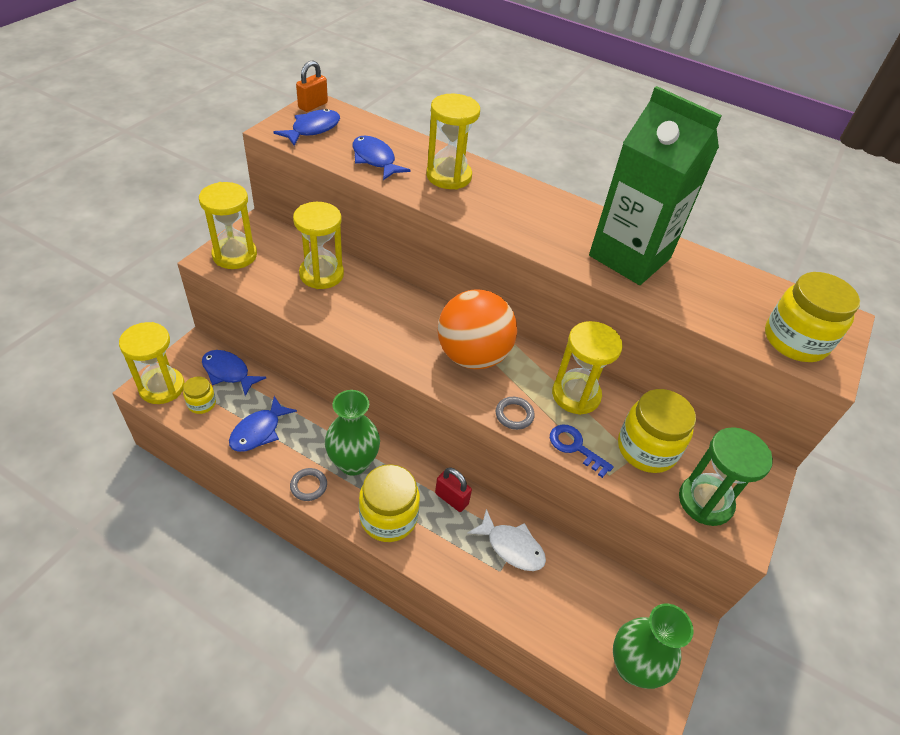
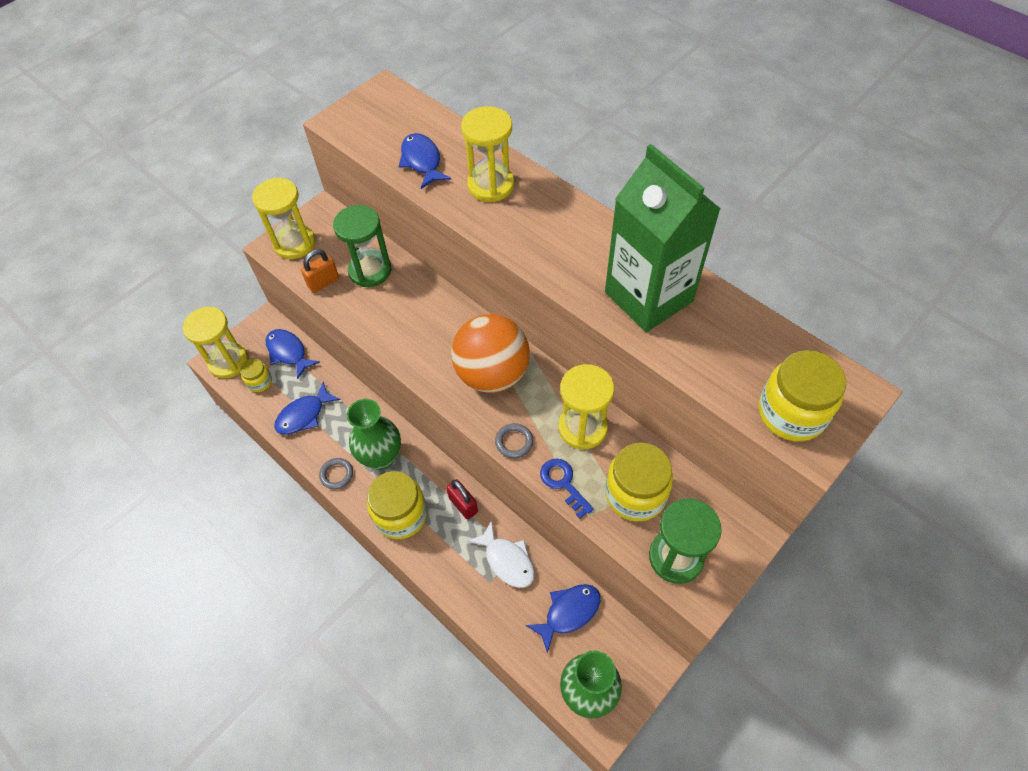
camera: 20 degrees right, 10 degrees up
(313, 105) = (378, 90): orange padlock -> orange padlock (323, 282)
(313, 129) = (370, 121): blue fish -> blue fish (568, 613)
(321, 274) = (370, 270): yellow hourglass -> green hourglass

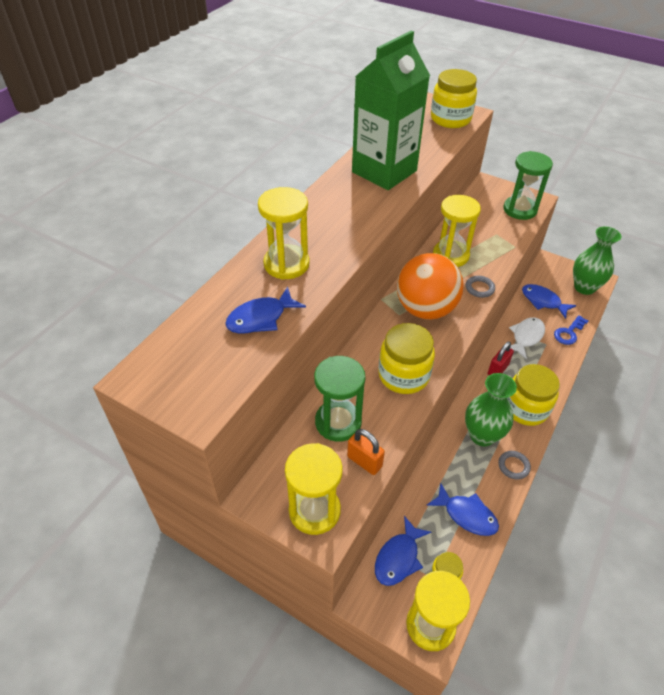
camera: 105 degrees left, 10 degrees down
(563, 483) = (498, 260): blue key -> blue key (569, 333)
(635, 494) = (488, 228): yellow jar -> yellow jar (403, 375)

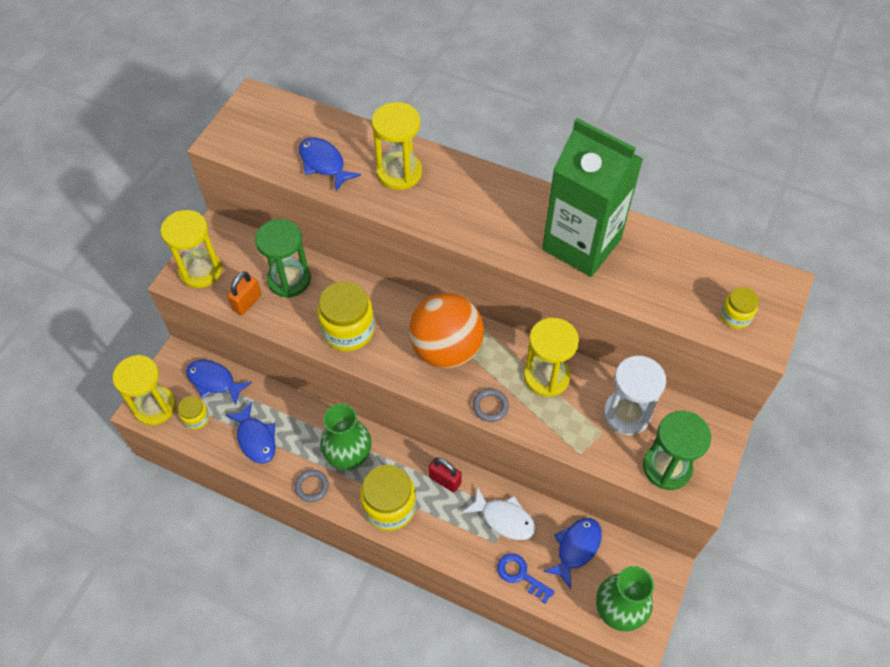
camera: 85 degrees right, 10 degrees up
(450, 119) = (735, 316): yellow jar -> yellow jar, size x0.53
(466, 515) = (255, 439): blue fish -> blue fish turned 60 degrees counterclockwise
(480, 221) = (626, 414): none -> white hourglass

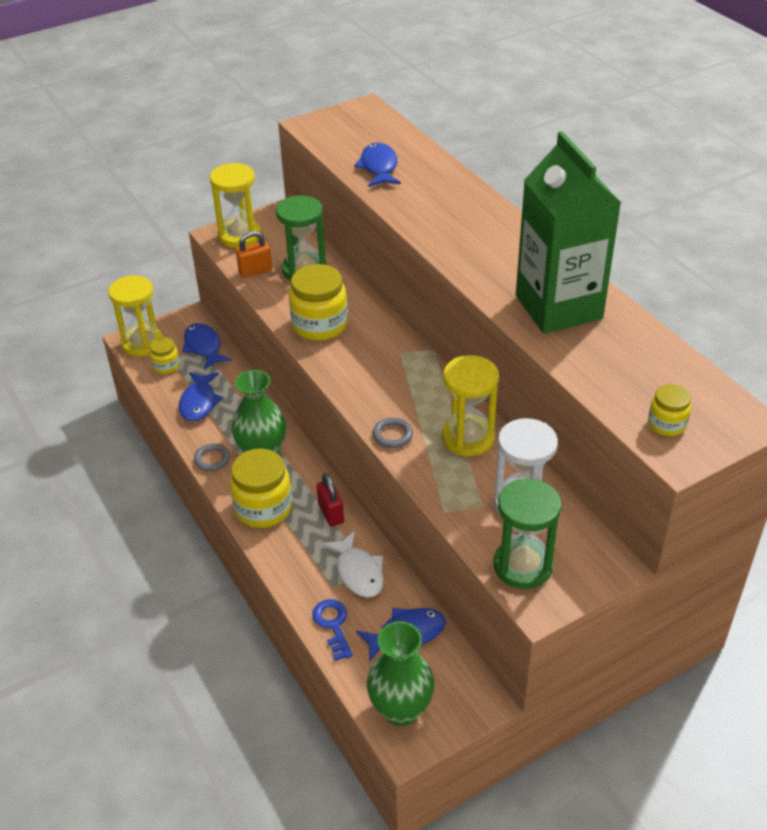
camera: 35 degrees right, 15 degrees down
(399, 173) = (438, 196): yellow hourglass -> none
(446, 349) = (392, 375): orange ball -> none

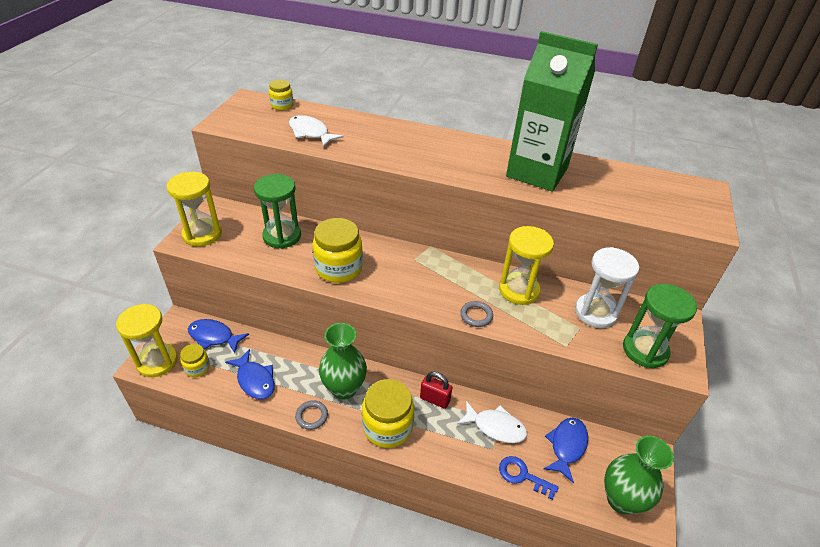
camera: 45 degrees left, 0 degrees up
(255, 271) = (245, 254): orange padlock -> none
(379, 167) = (310, 133): blue fish -> white fish
(666, 424) = (680, 210): yellow jar -> yellow jar (282, 105)

